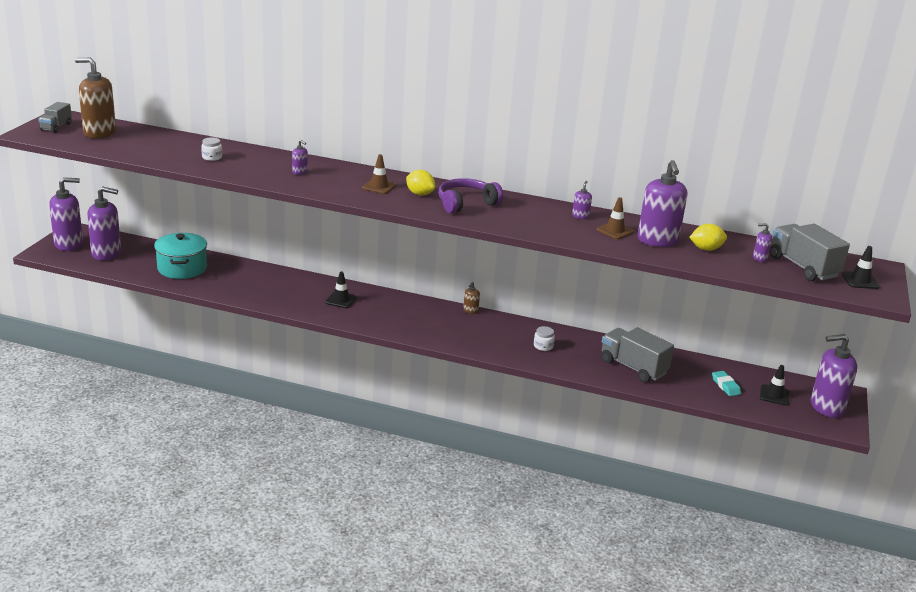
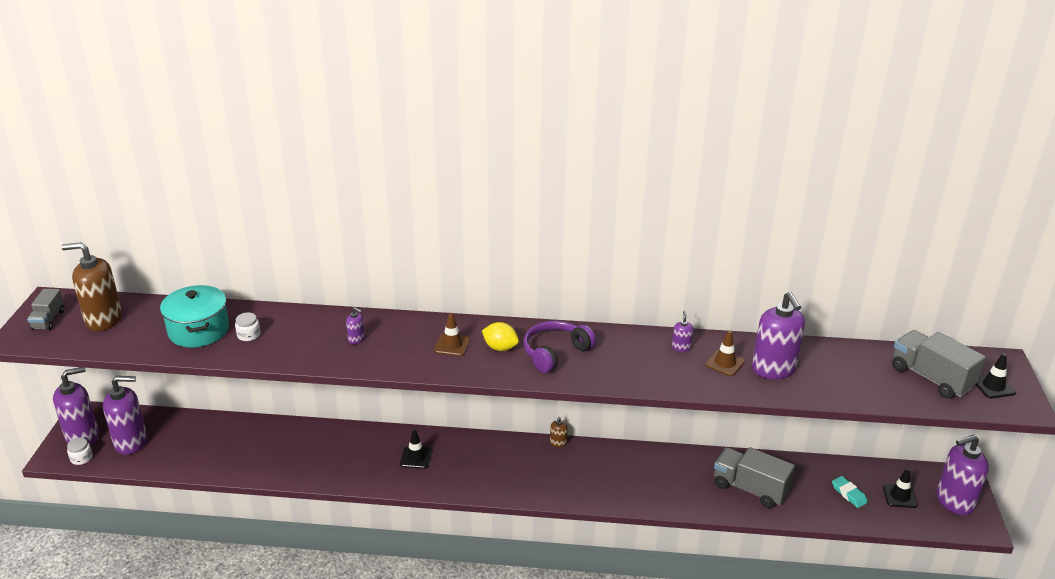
camera: 10 degrees left, 5 degrees up
(182, 268) = (225, 447): turquoise pot -> turquoise pot (198, 330)
(543, 346) = (649, 478): white jar -> white jar (81, 458)
(706, 249) = (826, 371): yellow lemon -> none
(759, 258) = (884, 374): purple soap dispenser -> none

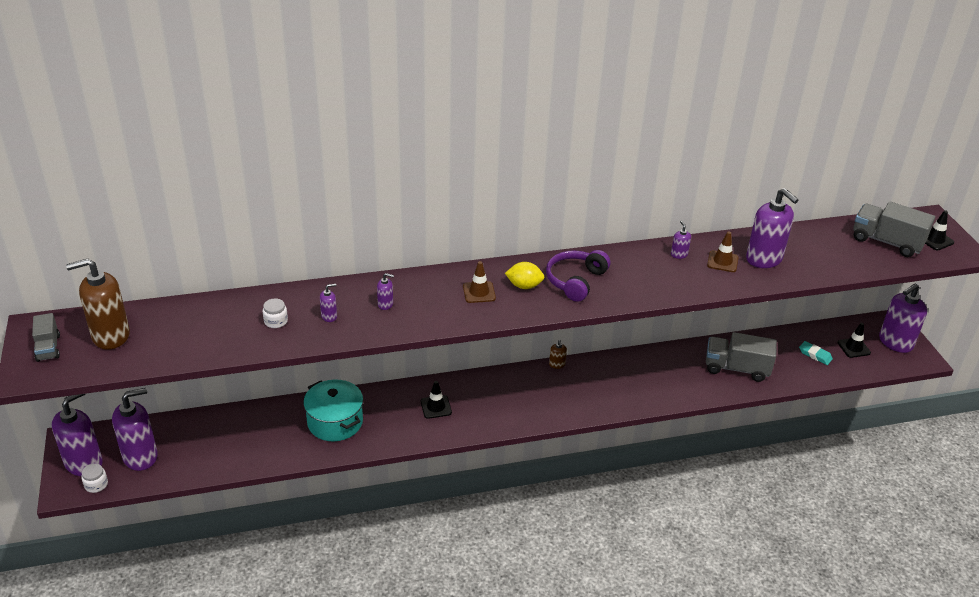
camera: 20 degrees left, 5 degrees up
(198, 330) = (221, 327): turquoise pot -> turquoise pot (335, 422)
(298, 340) = (329, 316): none -> purple soap dispenser

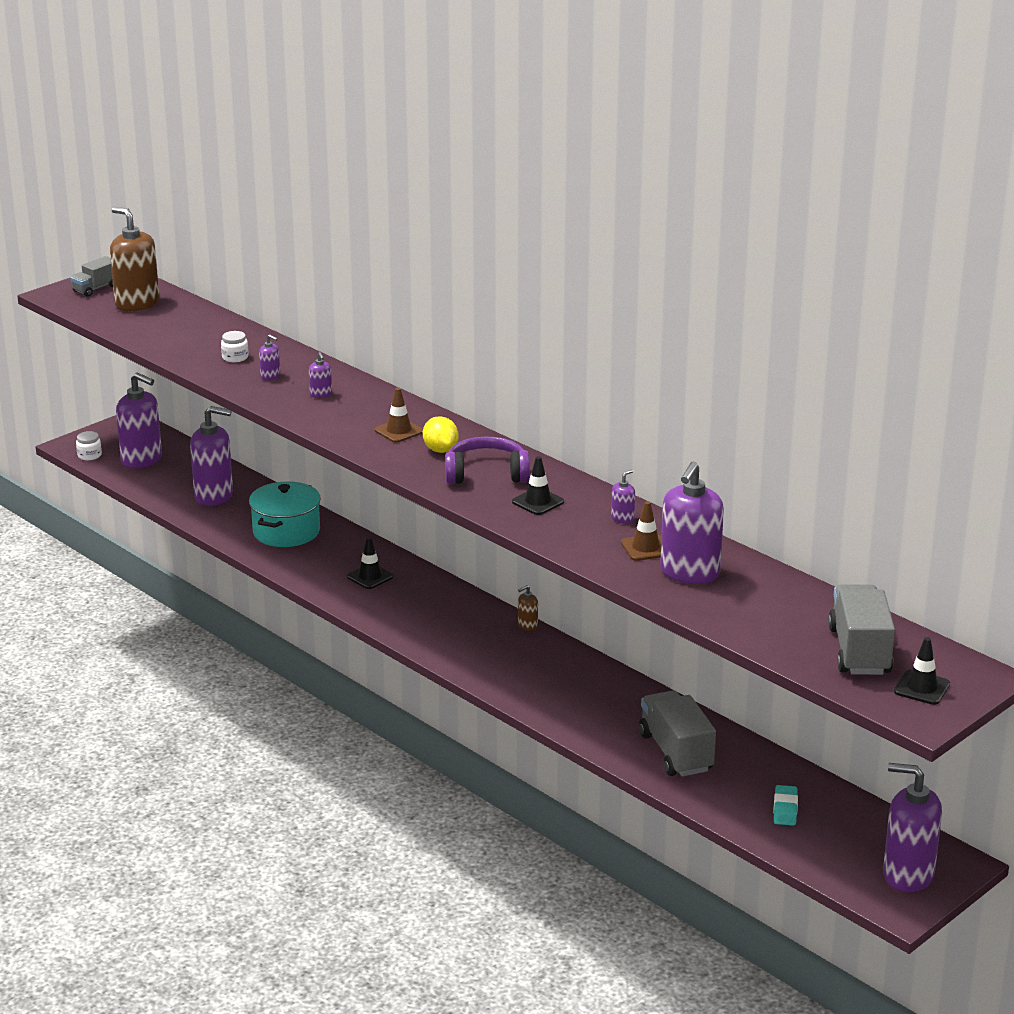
camera: 60 degrees right, 10 degrees down
(84, 463) = (109, 440): purple soap dispenser -> purple soap dispenser (214, 496)
(853, 348) = (845, 839): black traffic cone -> black traffic cone (538, 502)

